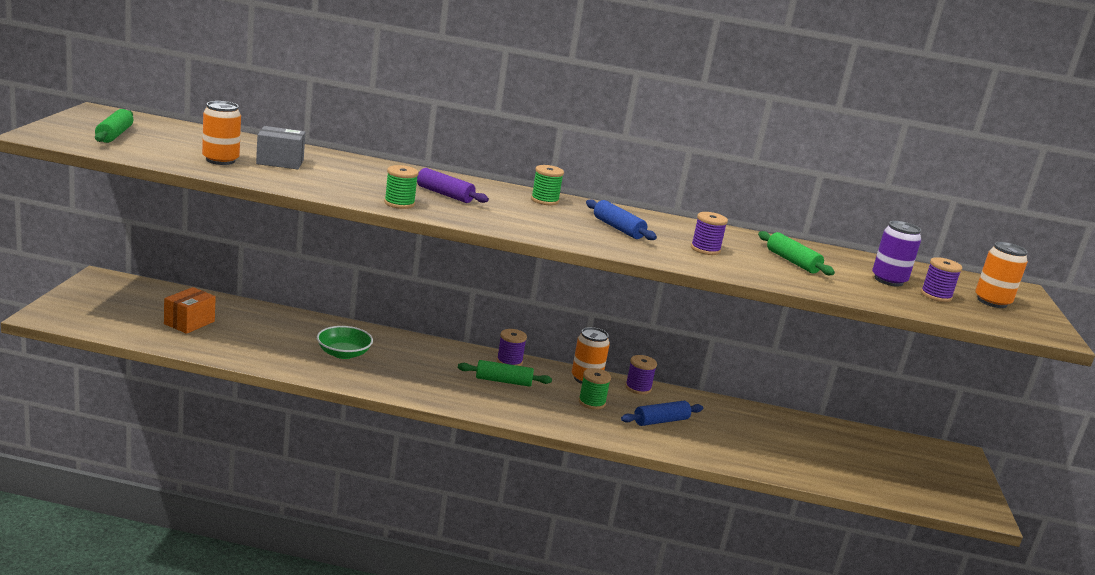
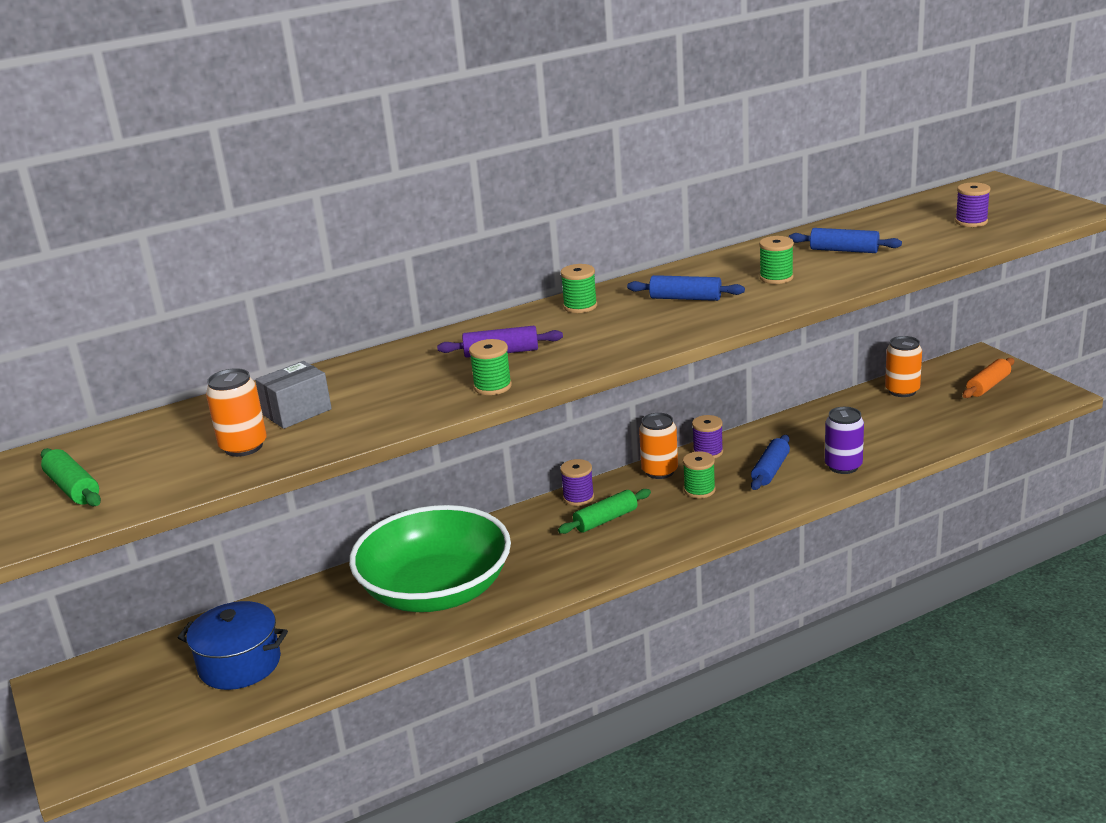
camera: 30 degrees left, 5 degrees up
(189, 323) = (240, 664): orange box -> blue pot
(343, 353) = (436, 590): green bowl -> green bowl, size x2.29
(705, 249) = (776, 278): purple spool -> green spool
(792, 262) = (844, 250): green rolling pin -> blue rolling pin
(888, 280) = (923, 227): purple can -> purple can (843, 466)
(930, 473) = (988, 386): none -> orange rolling pin
(992, 302) = (1004, 205): orange can -> orange can (902, 391)

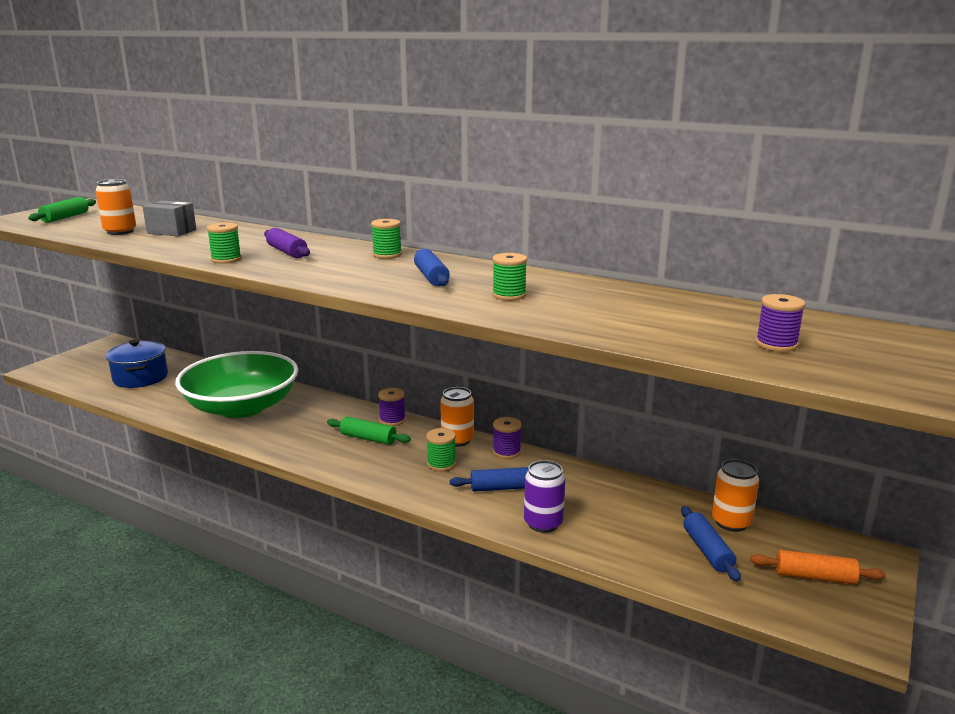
camera: 55 degrees right, 5 degrees down
(844, 250) = (609, 307): blue rolling pin -> blue rolling pin (707, 551)

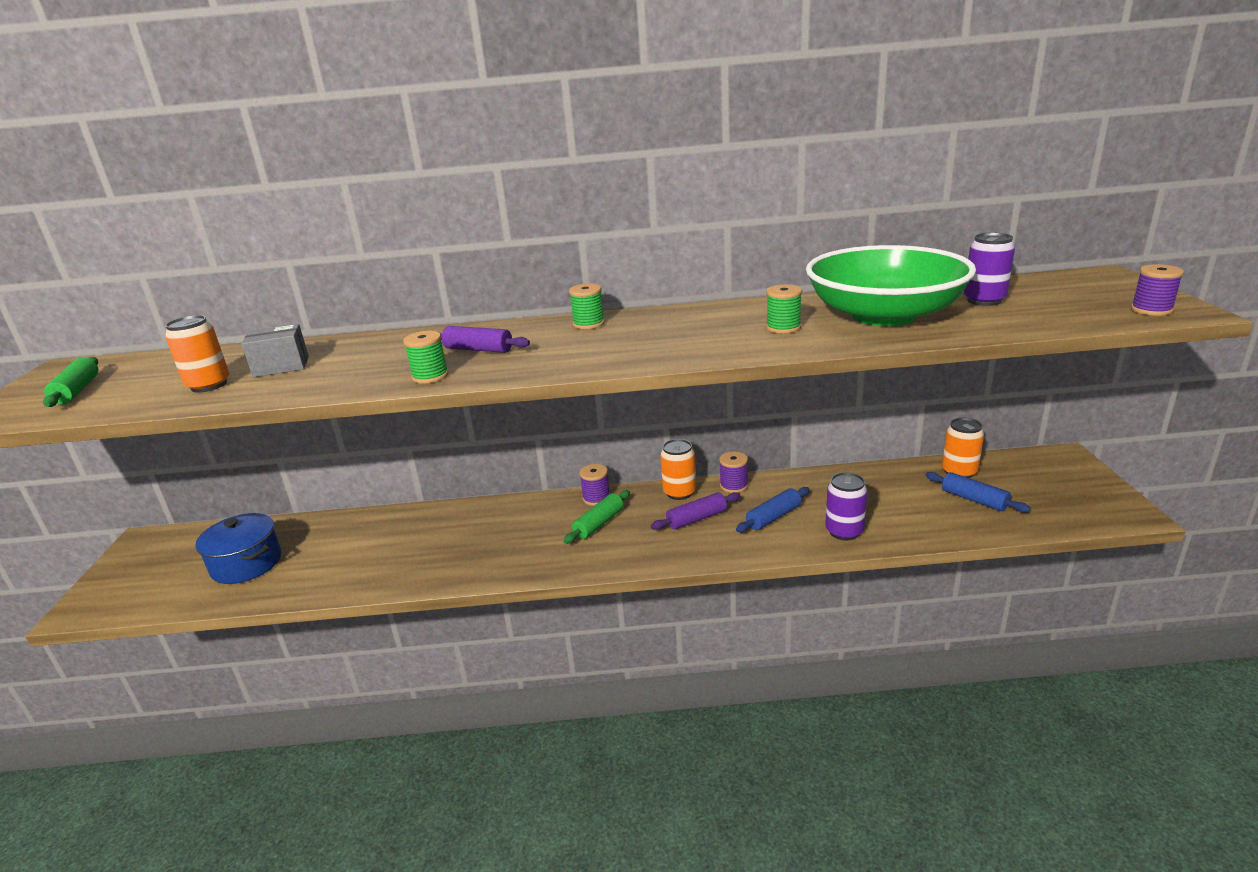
camera: 30 degrees left, 5 degrees up
(242, 407) = (423, 546): green bowl -> green bowl (884, 315)
(368, 438) = (599, 524): green rolling pin -> green rolling pin turned 45 degrees counterclockwise
(431, 277) = (680, 332): blue rolling pin -> none
(441, 464) = (696, 519): green spool -> purple rolling pin
(733, 324) = (984, 300): none -> purple can
(776, 344) = (1043, 306): purple spool -> purple spool (1151, 310)
(814, 577) = (1054, 487): orange rolling pin -> none

